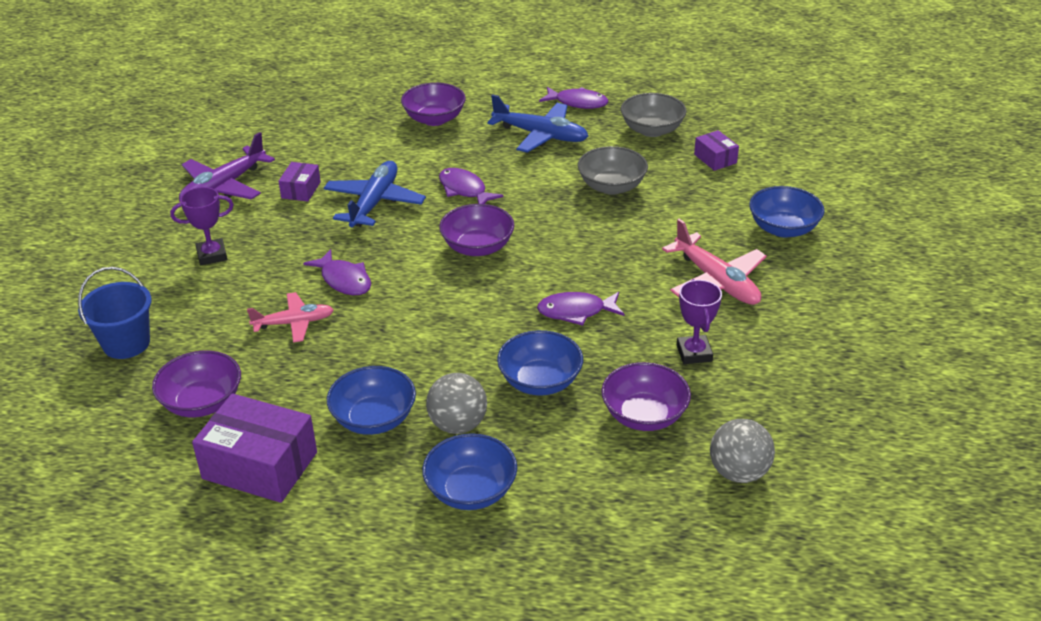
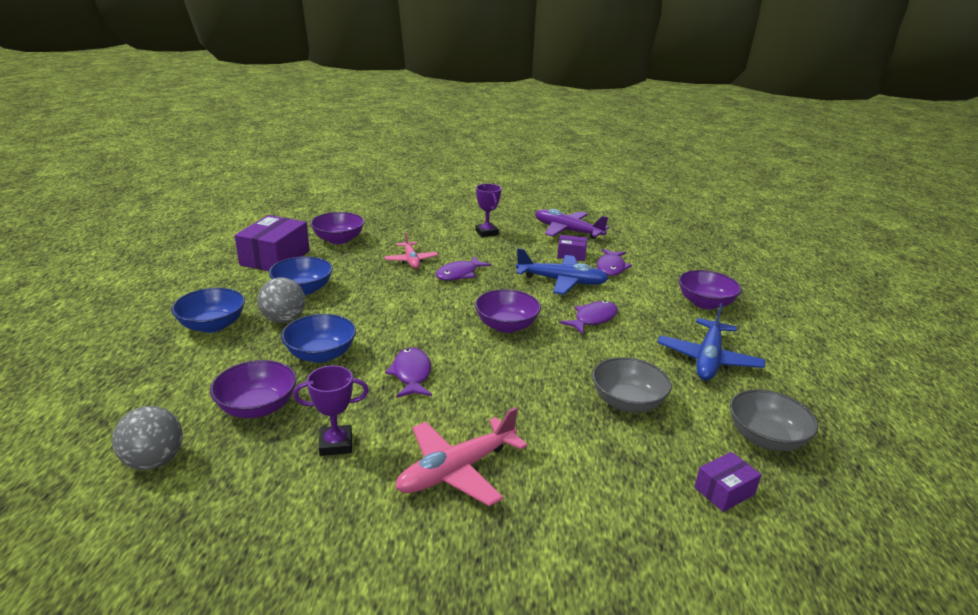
camera: 85 degrees right, 10 degrees down
(126, 343) = (398, 218): blue bucket -> none
(578, 103) = (792, 384): purple fish -> purple fish (611, 267)
(783, 228) = (574, 545): blue bowl -> none

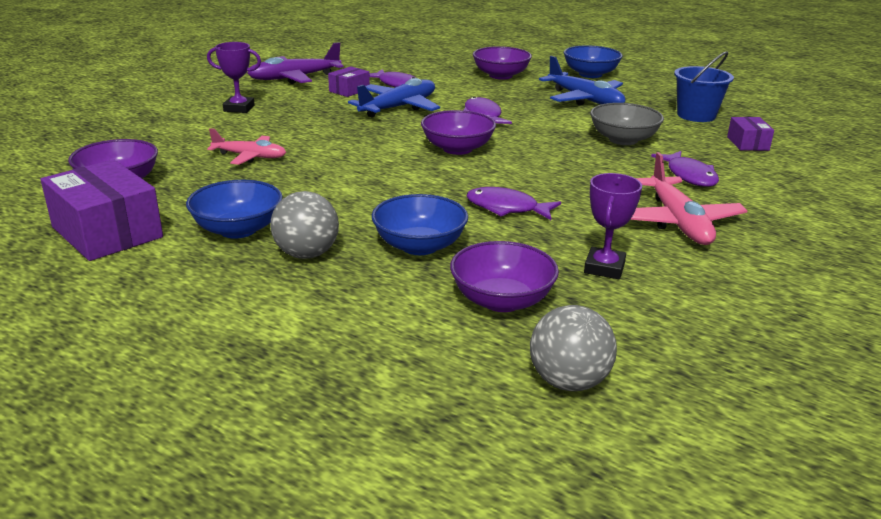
camera: 60 degrees left, 0 degrees up
(212, 325) = (261, 305): blue bowl -> blue bowl (590, 74)
(459, 274) = (321, 142): purple fish -> purple fish (689, 176)
(765, 438) = (696, 115): grey bowl -> blue bucket

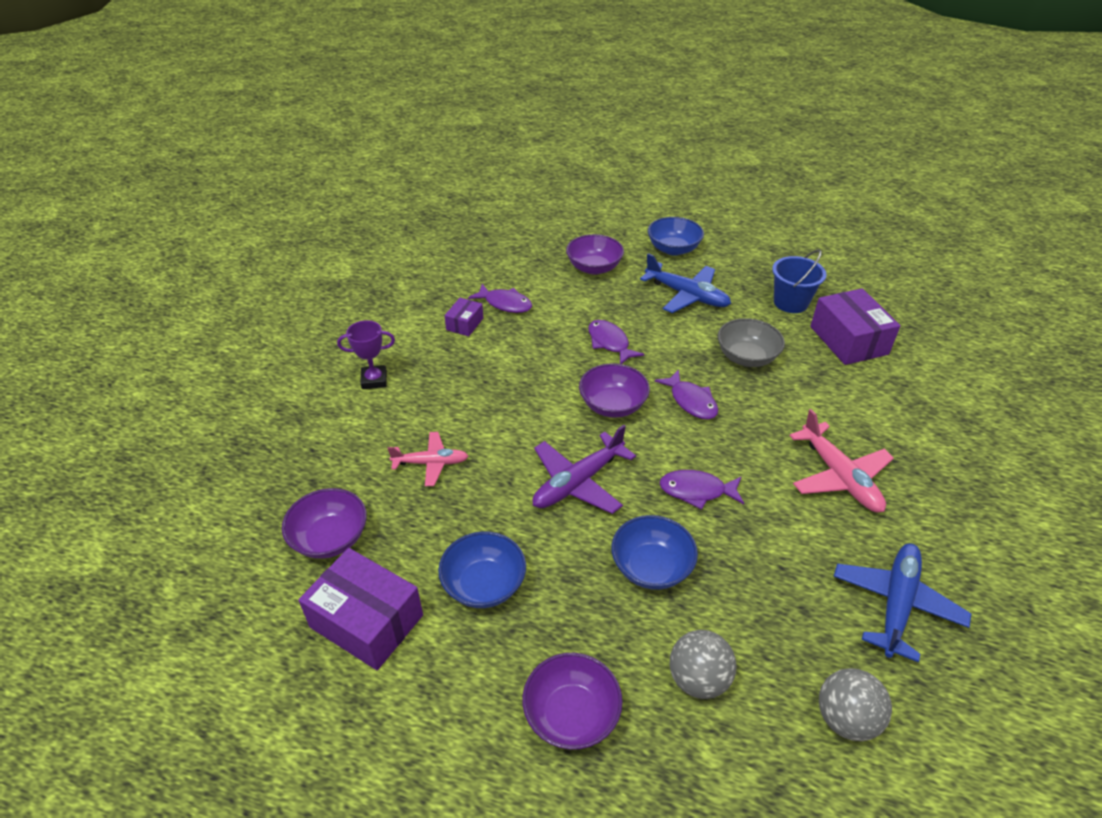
camera: 15 degrees left, 15 degrees up
(294, 78) = (399, 312): purple plane -> purple plane (578, 482)
(306, 254) = (563, 606): grey ball -> grey ball (698, 679)
(399, 107) = (527, 345): blue plane -> blue plane (896, 603)
(502, 300) = (751, 627): purple bowl -> purple bowl (571, 714)
(604, 268) = (810, 559): purple trophy -> none
(689, 176) = (822, 403): purple fish -> purple fish (691, 401)
(747, 143) = (848, 340): purple box -> purple box, size x1.93

